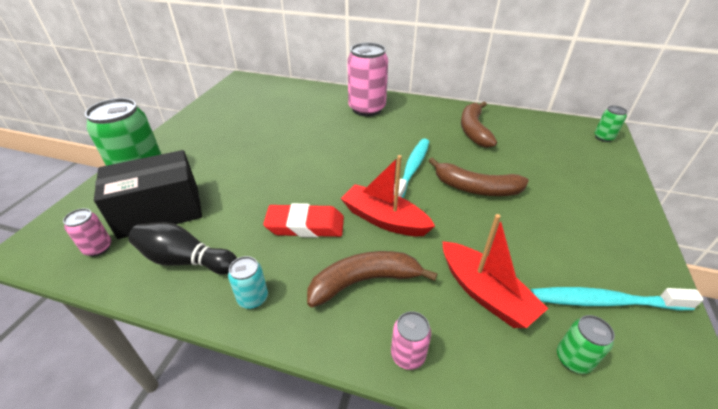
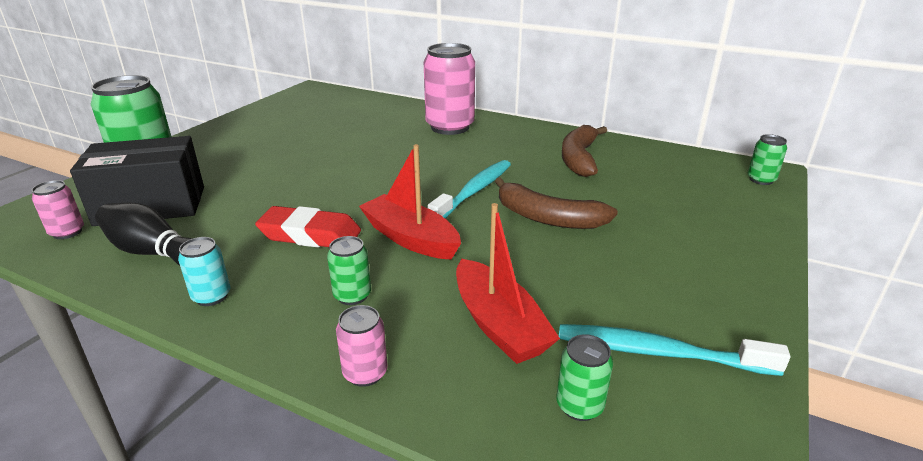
camera: 10 degrees right, 10 degrees down
(365, 281) = (352, 295): brown banana -> green can

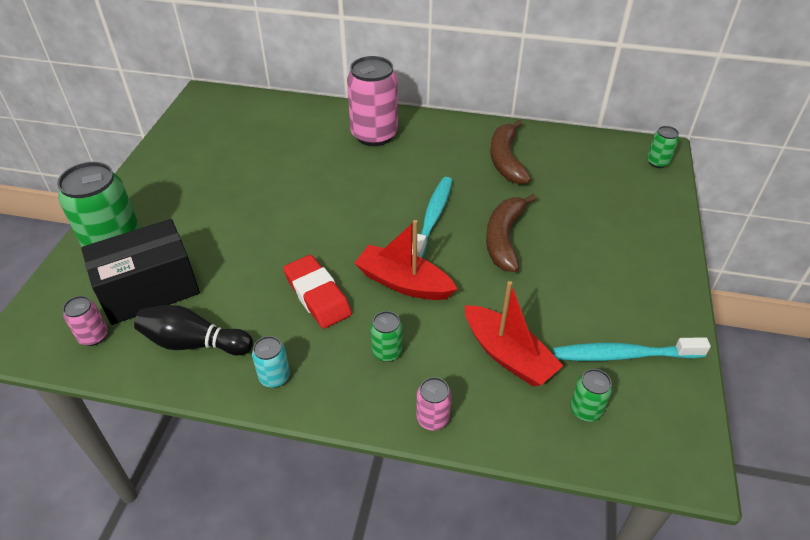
camera: 15 degrees left, 15 degrees up
(310, 235) = (317, 295): red eraser -> red eraser turned 60 degrees clockwise
(547, 218) = (504, 238): brown banana -> brown banana turned 90 degrees clockwise

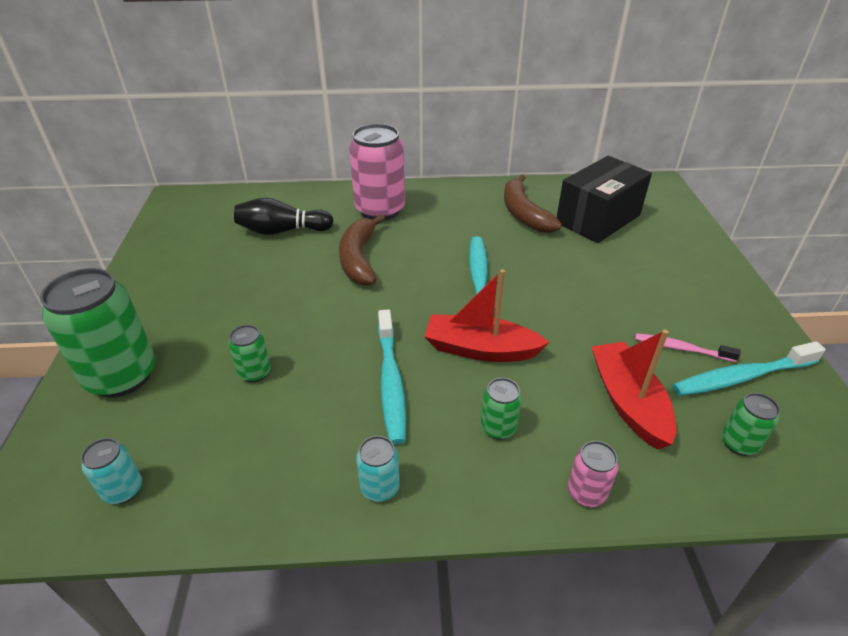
camera: 15 degrees left, 5 degrees down
(93, 336) = (123, 490): pink can -> turquoise can
(150, 290) = (181, 416): black box -> black box (598, 219)
(194, 343) = (262, 469): black bowling pin -> black bowling pin (282, 231)
(317, 295) = (391, 382): red eraser -> turquoise toothbrush
(504, 238) = (561, 285): brown banana -> brown banana (359, 258)
(508, 355) = (628, 402): red boat -> red boat turned 135 degrees counterclockwise
(583, 318) = (681, 349): none -> pink toothbrush
(657, 162) = (663, 194): green can -> green can (255, 372)

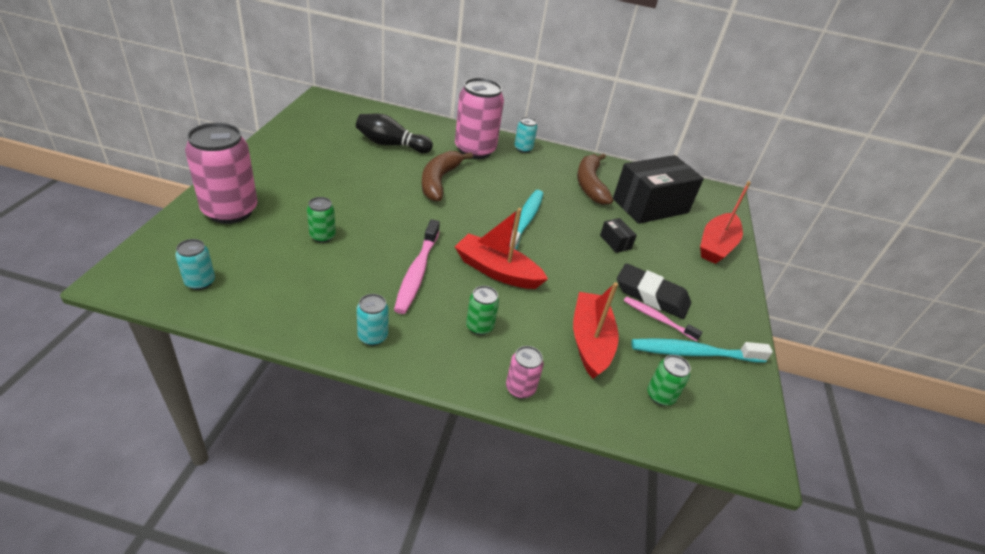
camera: 10 degrees right, 0 degrees up
(122, 376) = (230, 211): green can -> pink can
(391, 382) = (417, 272): turquoise toothbrush -> pink toothbrush
(431, 193) = (523, 149): none -> turquoise can
(586, 272) = (615, 242): none -> black box
(659, 323) = (651, 295): none -> black eraser
(688, 243) = (716, 245): none -> red boat

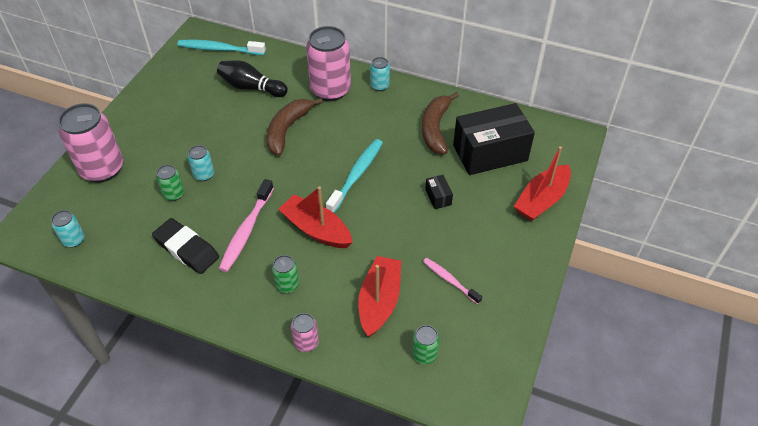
camera: 15 degrees right, 10 degrees up
(372, 336) = (198, 292): turquoise can -> turquoise can (204, 175)
(651, 295) = (453, 256): black eraser -> black eraser (187, 249)
(694, 353) = (471, 315): turquoise toothbrush -> turquoise toothbrush (219, 49)

